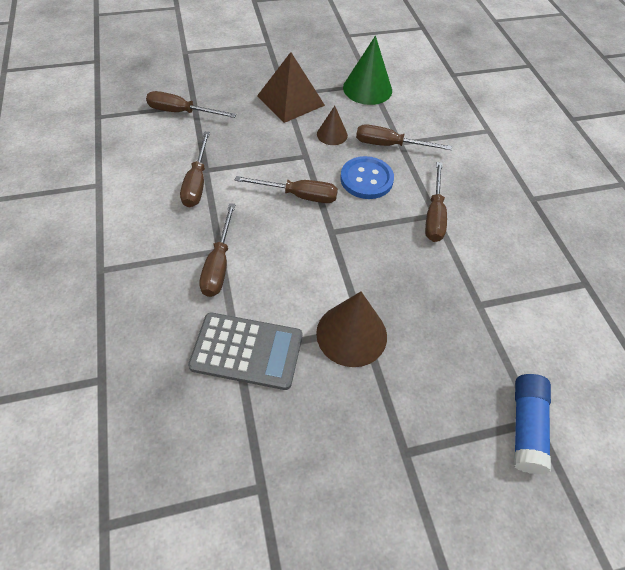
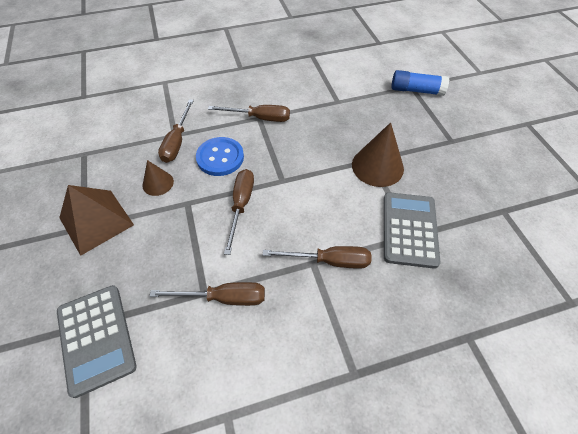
camera: 90 degrees left, 0 degrees up
(182, 112) = (96, 338): brown screwdriver -> grey calculator
(367, 89) = (91, 156): green cone -> none

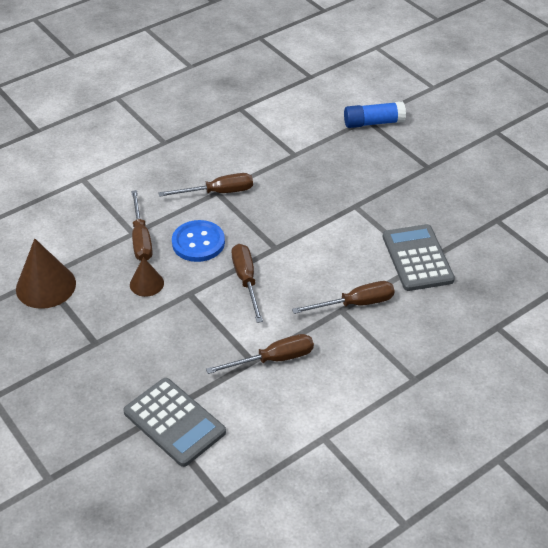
camera: 20 degrees left, 10 degrees down
(96, 221) = (105, 334): brown pyramid -> none
(377, 166) = (364, 210): brown cone -> brown cone (46, 286)

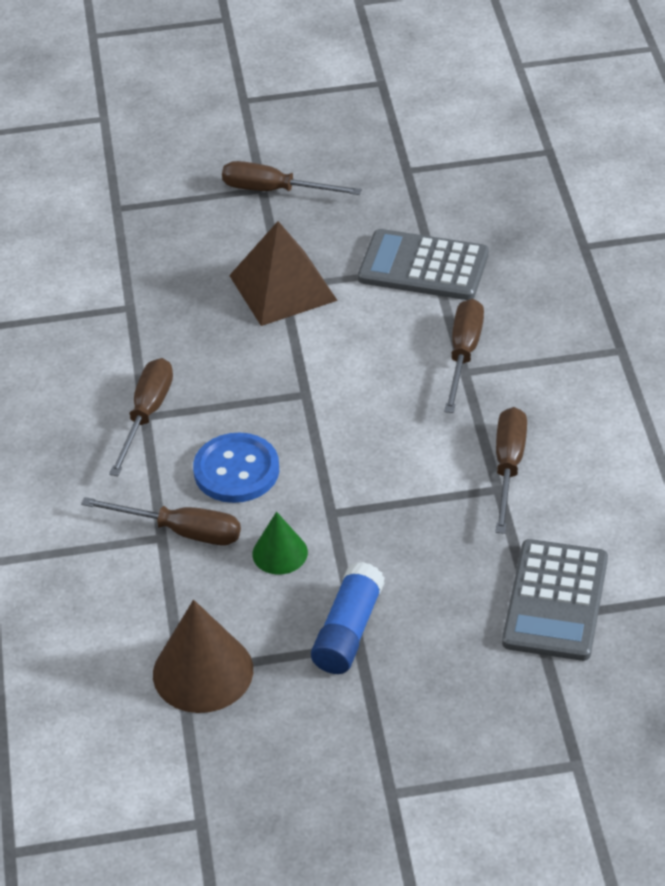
camera: 60 degrees left, 0 degrees up
(146, 283) = (280, 553): brown cone -> green cone
(174, 422) = (555, 601): grey calculator -> grey calculator turned 120 degrees clockwise
(246, 281) = (349, 445): brown screwdriver -> brown screwdriver (275, 190)
(353, 206) = (283, 287): none -> brown pyramid
(373, 123) = (129, 204): blue glue stick -> blue glue stick (348, 631)

